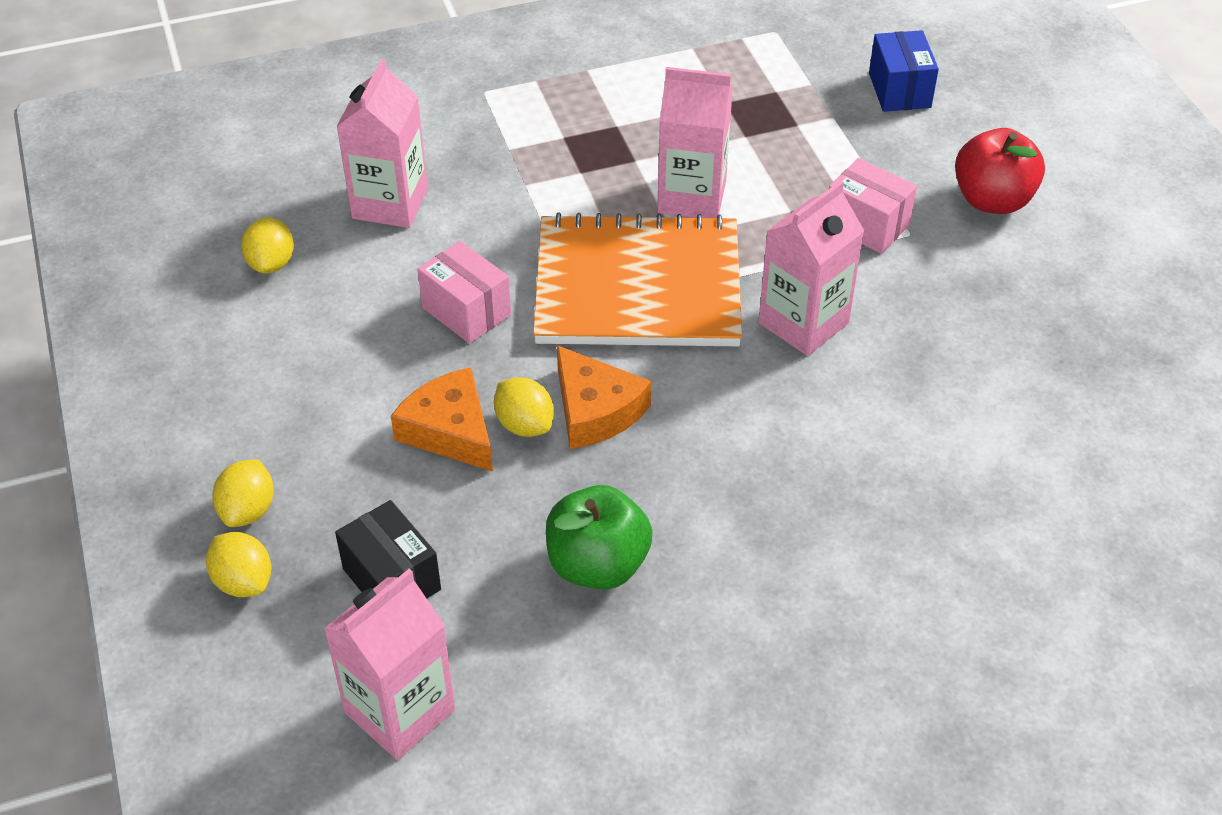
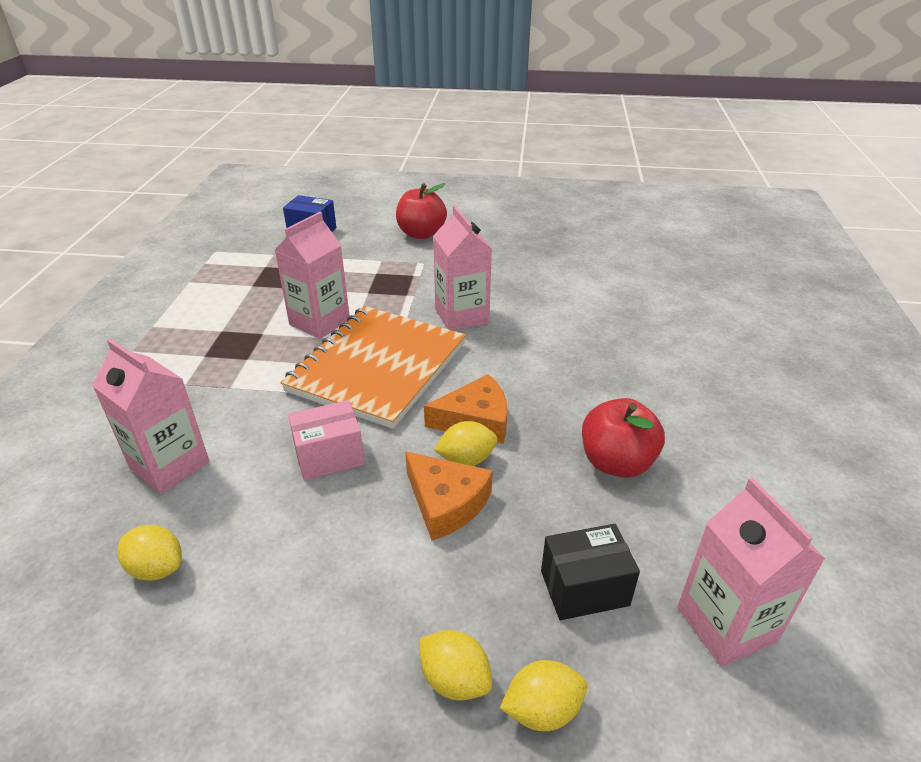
camera: 65 degrees left, 10 degrees down
(450, 430) = (446, 503): orange cheese -> orange cheese turned 120 degrees counterclockwise
(598, 564) = (616, 462): green apple -> red apple
(866, 225) = (404, 273): pink box -> none

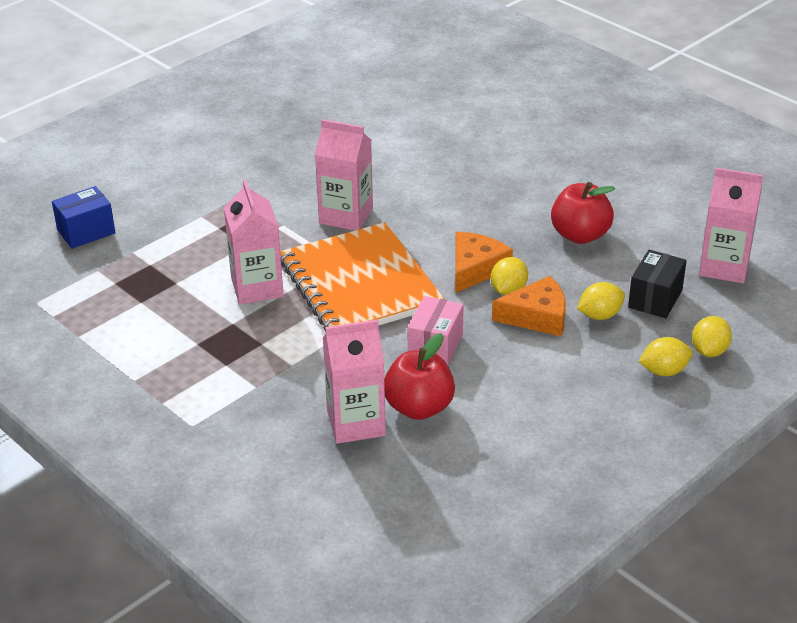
camera: 50 degrees left, 0 degrees up
(157, 568) = (459, 457): yellow lemon -> yellow lemon (600, 315)
(421, 234) = (186, 175): red apple -> red apple (419, 407)

